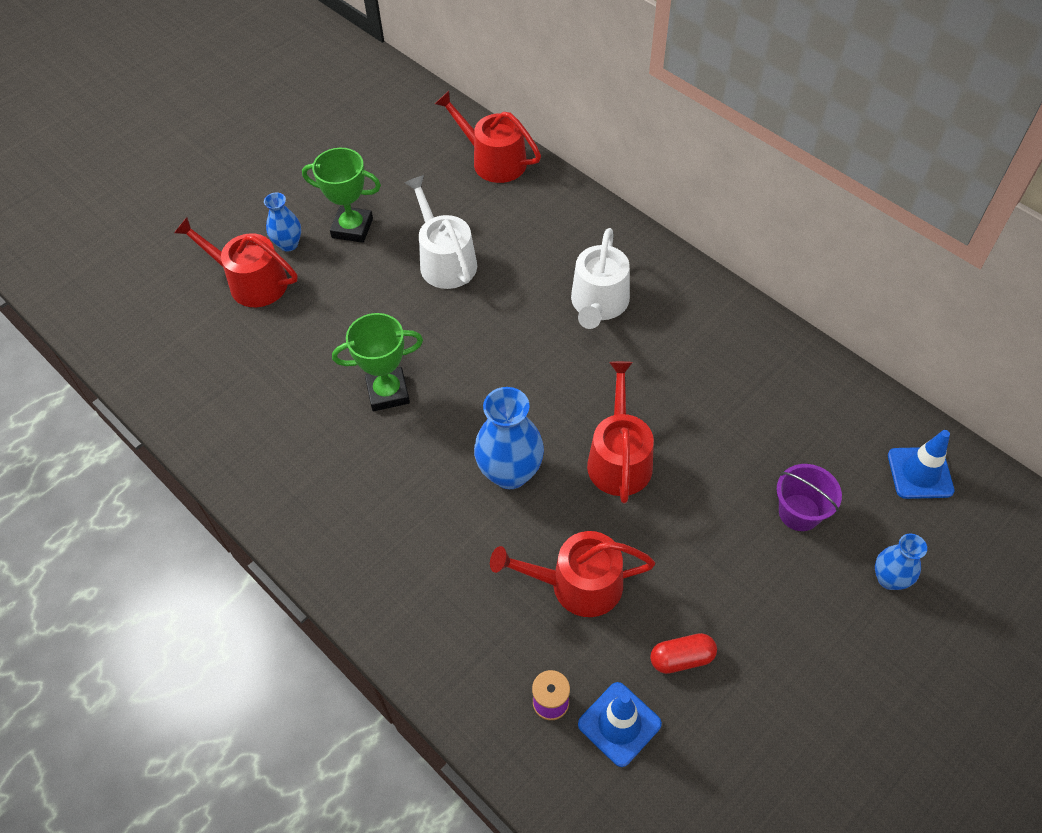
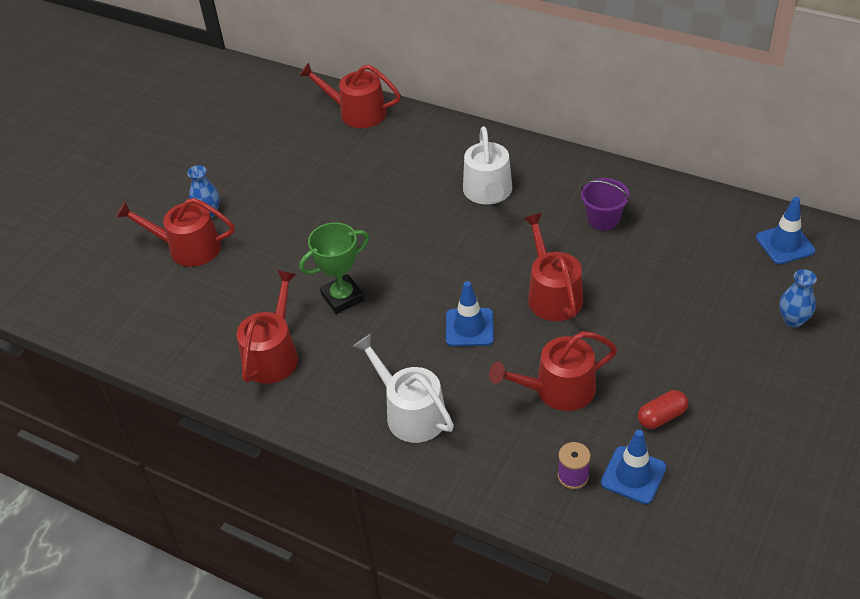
camera: 15 degrees left, 10 degrees down
(288, 441) = (273, 354): none -> red watering can
(352, 228) = (259, 188): green trophy -> none
(445, 260) = (348, 192): white watering can -> white watering can (410, 412)
(510, 473) = (469, 327): blue vase -> blue traffic cone
(799, 512) = (707, 294): purple bucket -> purple bucket (603, 219)

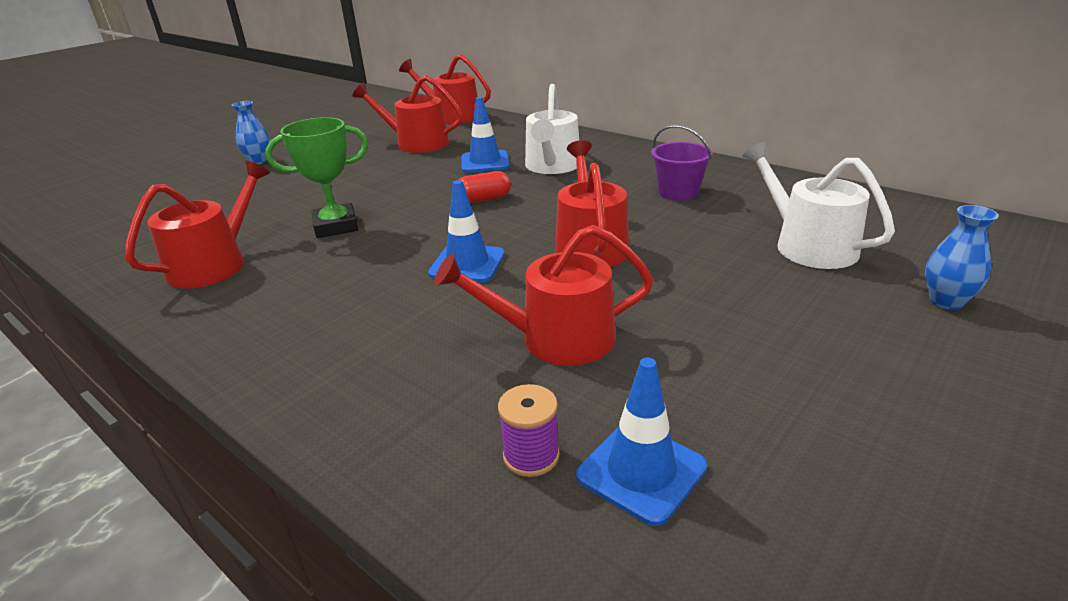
camera: 10 degrees right, 15 degrees down
(188, 248) = (214, 180): red watering can -> red watering can (416, 143)
(410, 412) = (331, 338): white watering can -> white watering can (807, 245)
(661, 417) = (713, 392): red capsule -> red capsule (483, 199)
(785, 244) = (924, 228): blue traffic cone -> blue traffic cone (485, 162)

